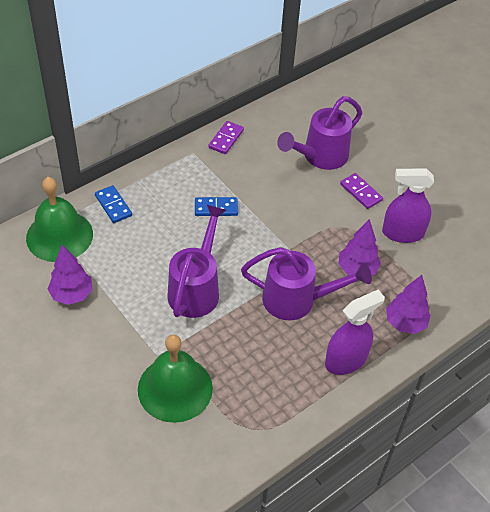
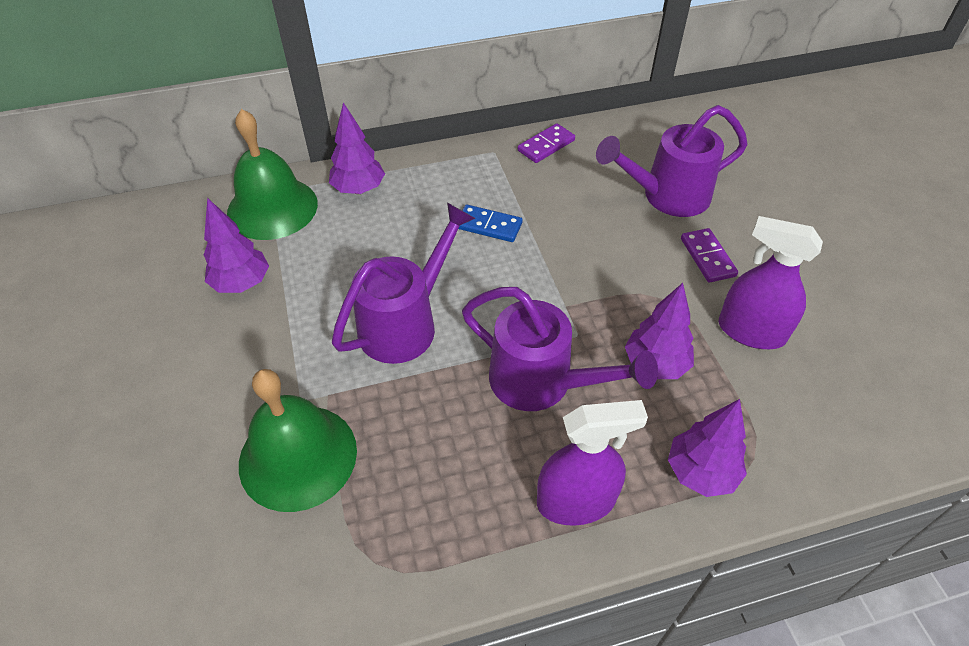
camera: 25 degrees right, 0 degrees up
(113, 205) = (359, 189): blue domino -> purple tree

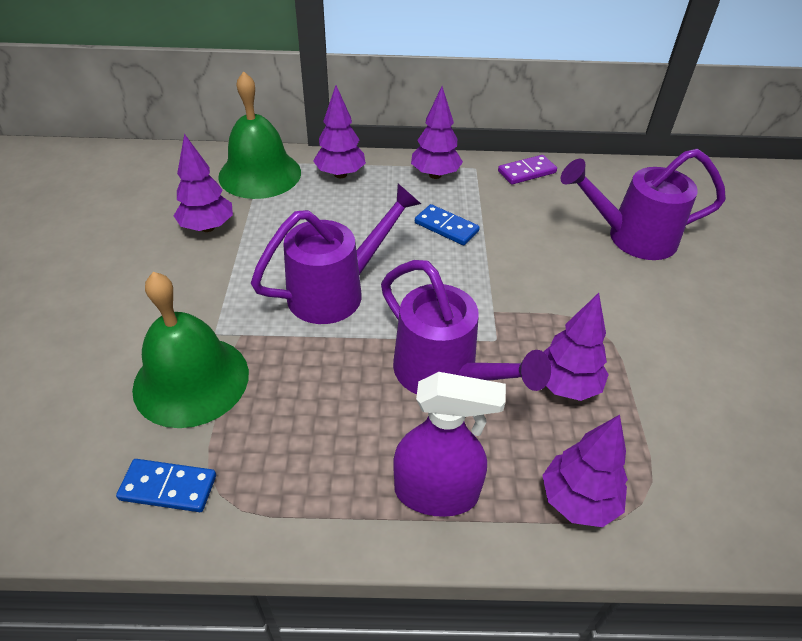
camera: 15 degrees right, 5 degrees down
(323, 571) = (168, 487): none -> blue domino
(456, 168) = (435, 175): none -> purple tree
(707, 257) = (655, 300): purple domino -> none
(751, 331) = (679, 379): purple spray bottle -> none

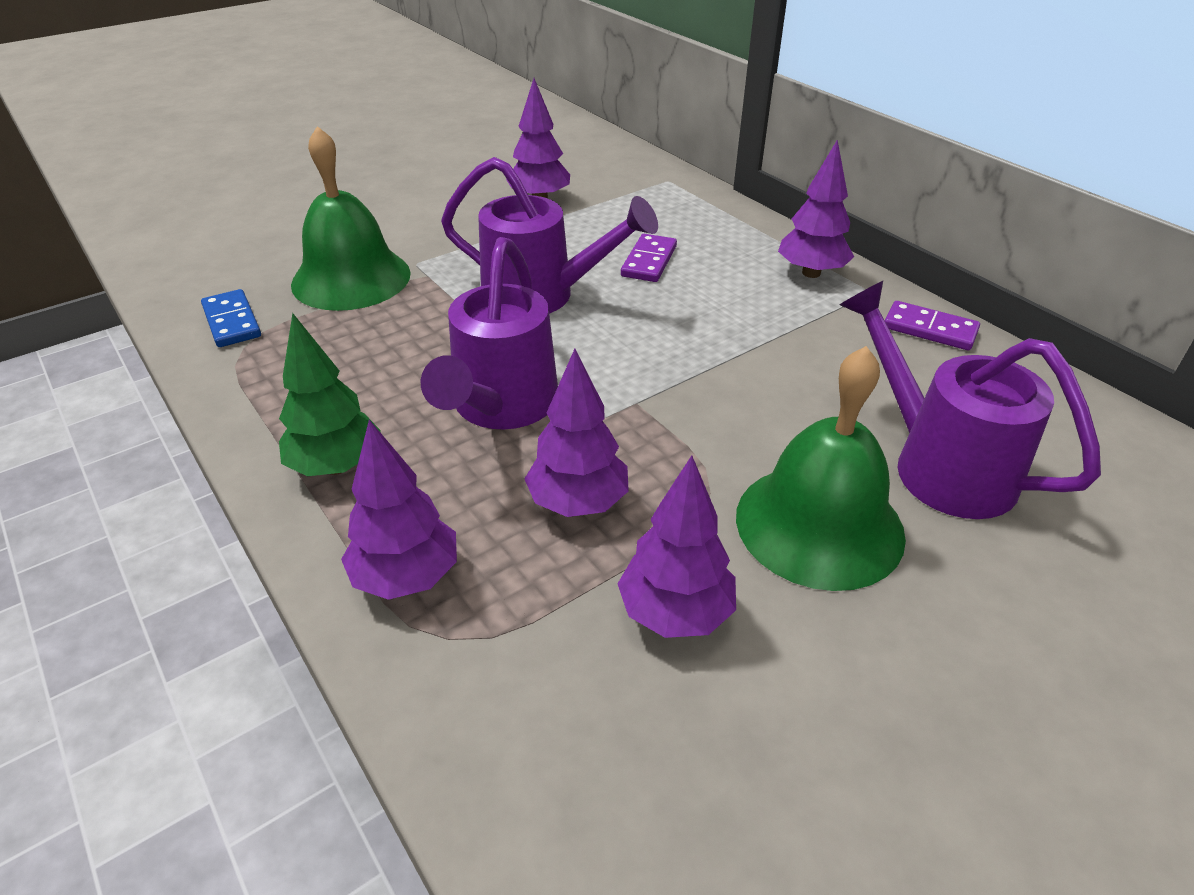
camera: 55 degrees right, 5 degrees down
(260, 174) = (648, 187): green bell -> green bell (819, 524)
(340, 174) = (716, 223): purple tree -> purple tree (675, 613)
(351, 224) = (649, 261): none -> purple domino
(436, 492) = (336, 466): purple spray bottle -> green tree
(446, 227) = (731, 316): blue domino -> none

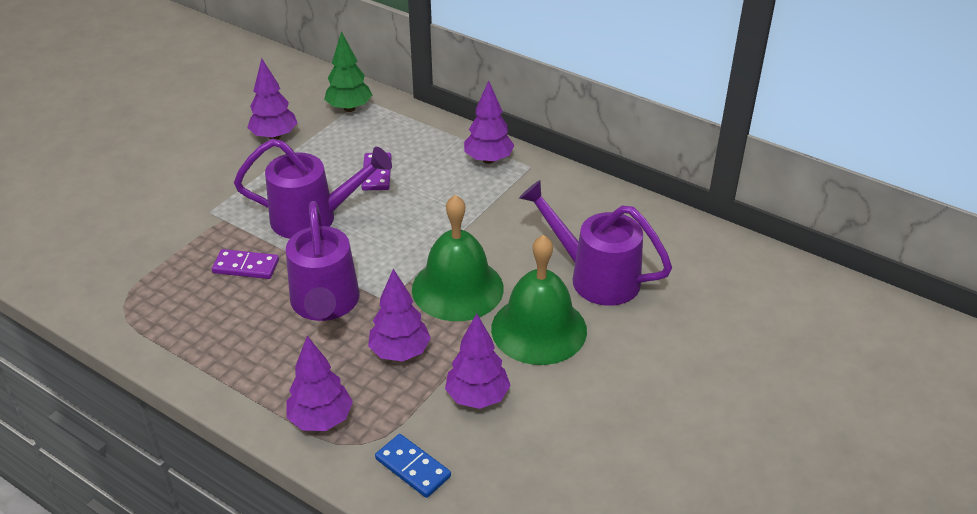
camera: 20 degrees left, 0 degrees up
(232, 321) = (101, 289): blue domino -> blue domino (413, 467)
(336, 466) = (240, 369): green tree -> green tree (349, 108)
(351, 278) = (168, 235): green bell -> green bell (457, 288)
(929, 329) = (572, 187): purple domino -> purple domino (246, 267)

